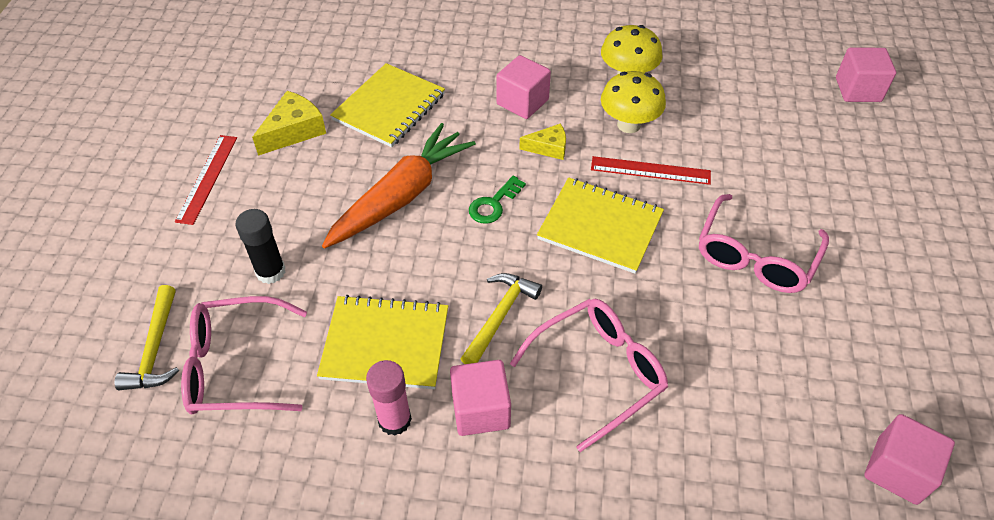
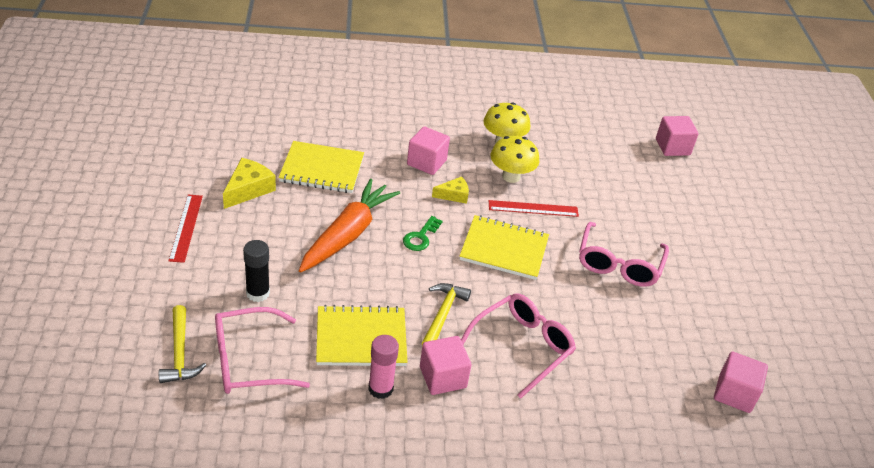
camera: 15 degrees left, 10 degrees down
(389, 107) = (322, 169): yellow notebook -> yellow notebook turned 75 degrees clockwise

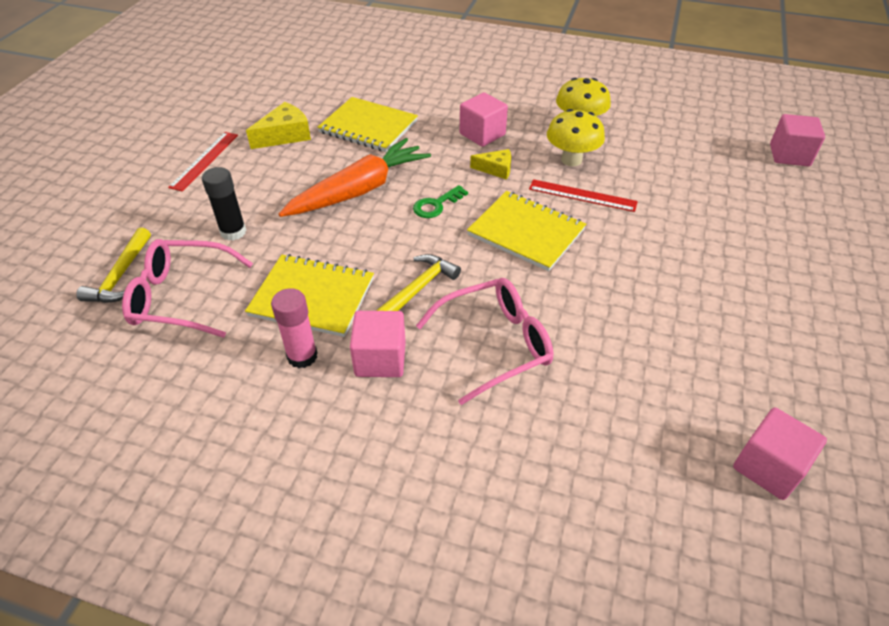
camera: 25 degrees right, 5 degrees up
(618, 264) = (664, 272): pink glasses -> none

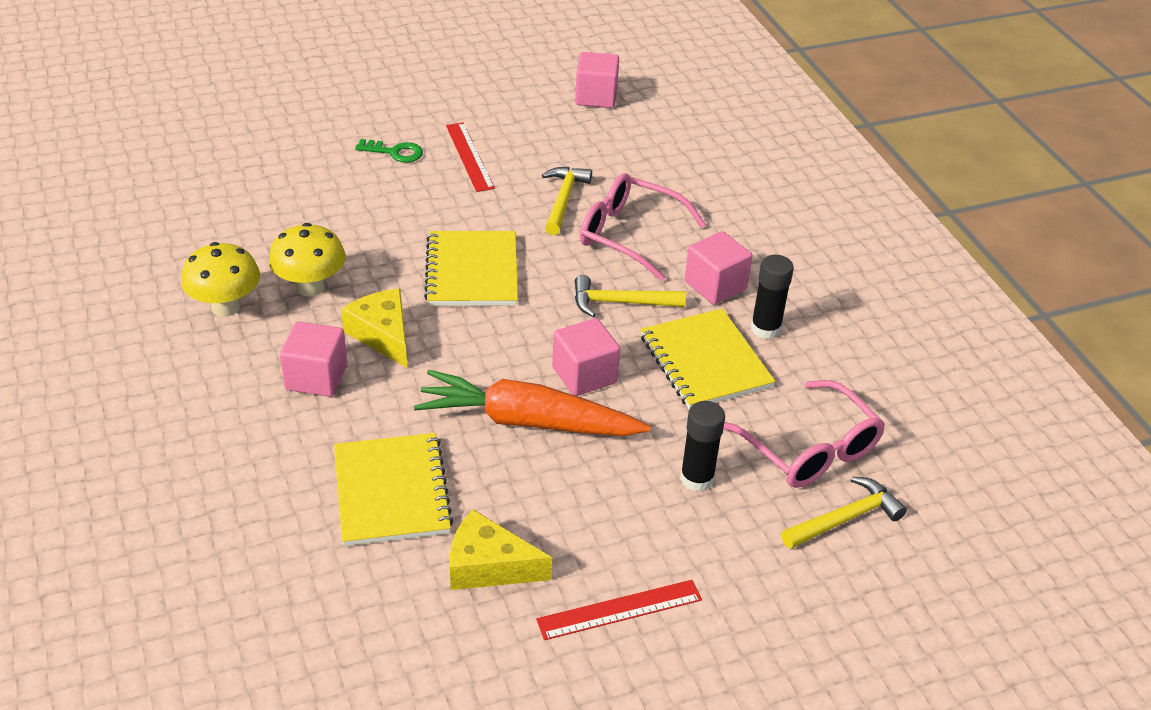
camera: 130 degrees left, 5 degrees down
(302, 356) = (765, 328): pink glue stick -> black glue stick
(436, 205) = (491, 349): green key -> green key (395, 152)
(496, 169) = (382, 335): yellow cheese -> yellow cheese, size x1.56
(580, 329) = (563, 200): none -> yellow hammer
(582, 195) = (373, 257): red ruler -> red ruler (469, 156)
(789, 155) = (170, 151): pink cube -> pink cube (584, 375)

